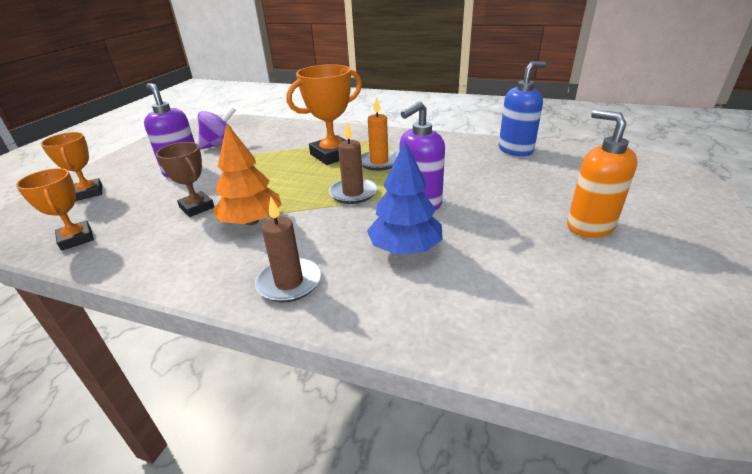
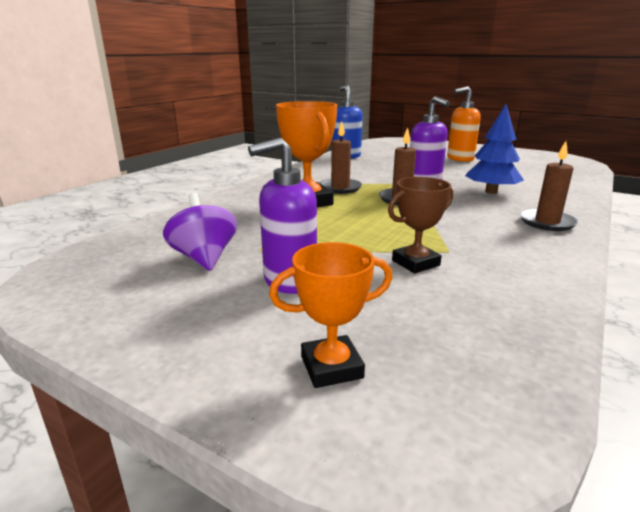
camera: 80 degrees left, 10 degrees down
(76, 239) = (502, 344): orange trophy -> none
(251, 221) = (451, 235): orange tree -> none
(379, 162) = (340, 188): orange candle -> brown candle

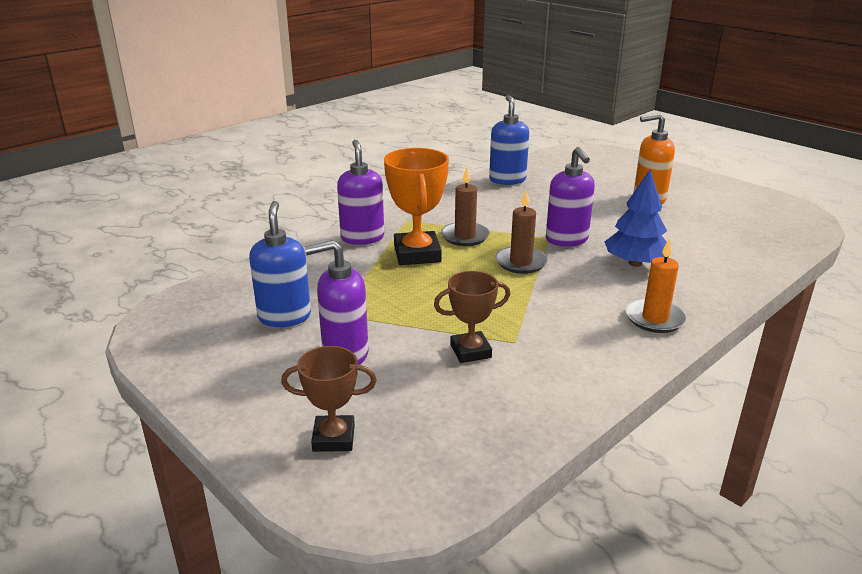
camera: 15 degrees right, 5 degrees up
(204, 258) = (284, 317): purple spinning top -> blue soap dispenser
(250, 196) = (362, 238): none -> purple soap dispenser
(331, 367) = (334, 438): orange trophy -> brown trophy
(547, 222) = (655, 318): brown candle -> orange candle

